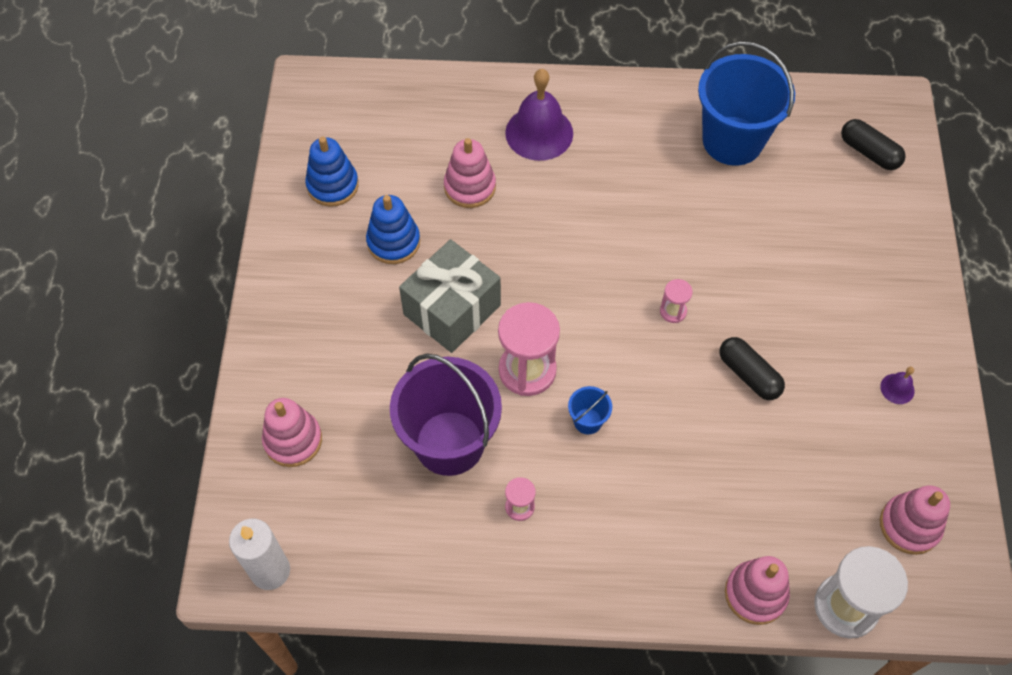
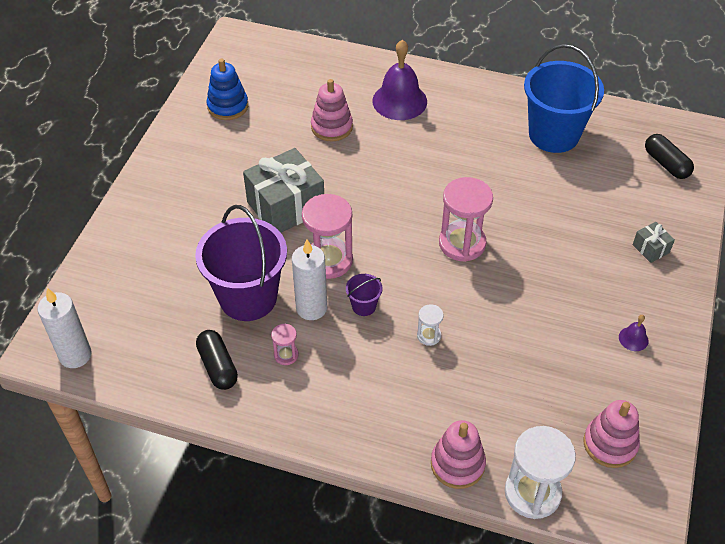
camera: 15 degrees right, 10 degrees down
(293, 440) = (129, 269): pink stacking toy -> none
(393, 242) = (259, 152): blue stacking toy -> none
(528, 438) = (311, 308): none -> white candle
(587, 421) = (364, 306): blue bucket -> purple bucket
(673, 311) = (462, 243): pink hourglass -> pink hourglass, size x2.08
(673, 441) = (429, 335): none -> white hourglass
(748, 375) = (509, 301): black capsule -> black capsule (218, 366)
(883, 268) = (651, 248): none -> grey gift

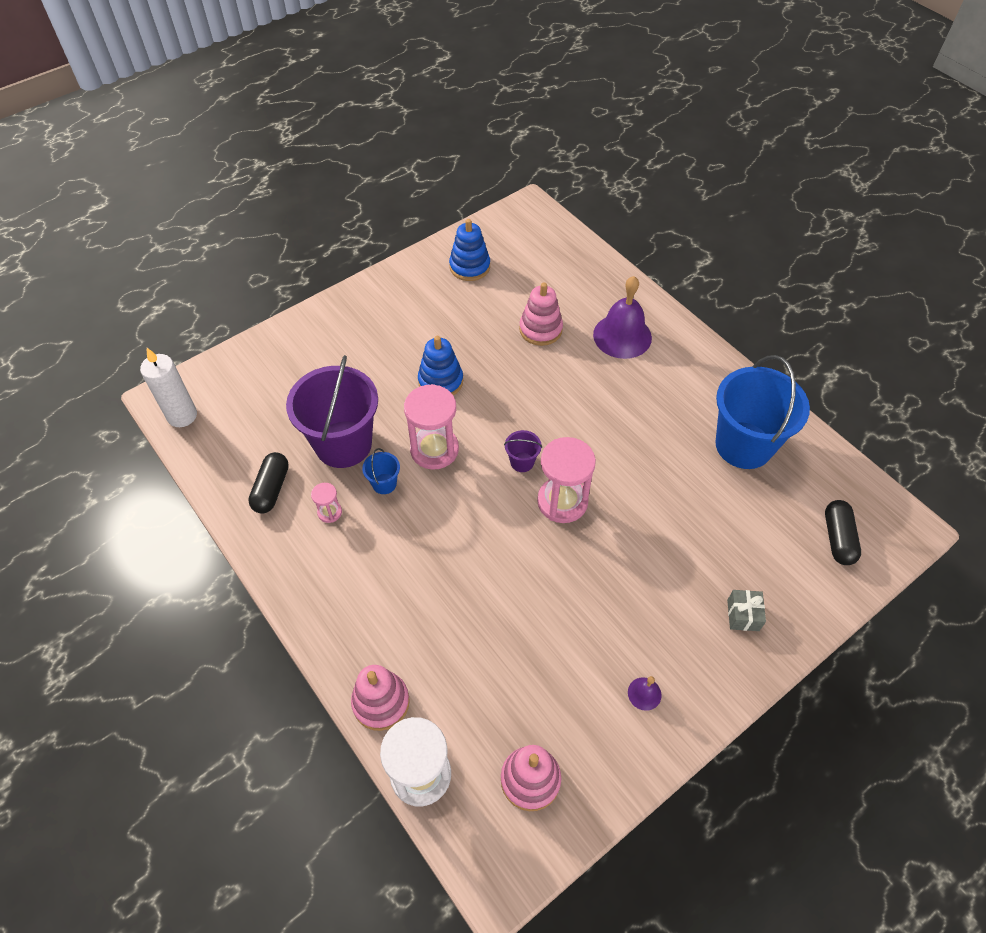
camera: 35 degrees right, 5 degrees up
(286, 207) = (440, 381): grey gift -> blue stacking toy
(311, 308) = (384, 484): white candle -> blue bucket
(364, 306) = (427, 508): purple bucket -> purple bucket (522, 462)
(429, 335) = (458, 569): white hourglass -> none

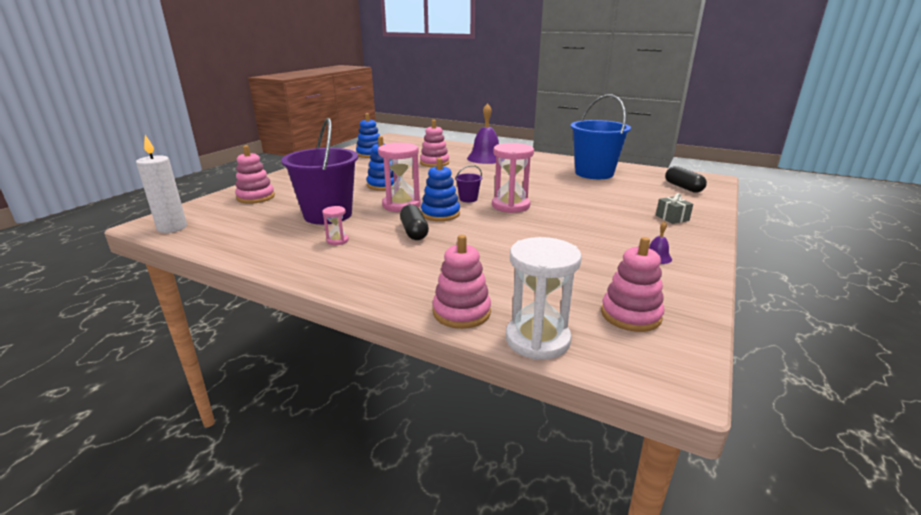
camera: 25 degrees left, 30 degrees down
(271, 489) = (277, 241): black capsule -> black capsule (414, 232)
(283, 364) = (256, 197): none -> pink stacking toy
(384, 484) = (374, 222): blue bucket -> none
(467, 490) = (440, 214): none -> blue stacking toy

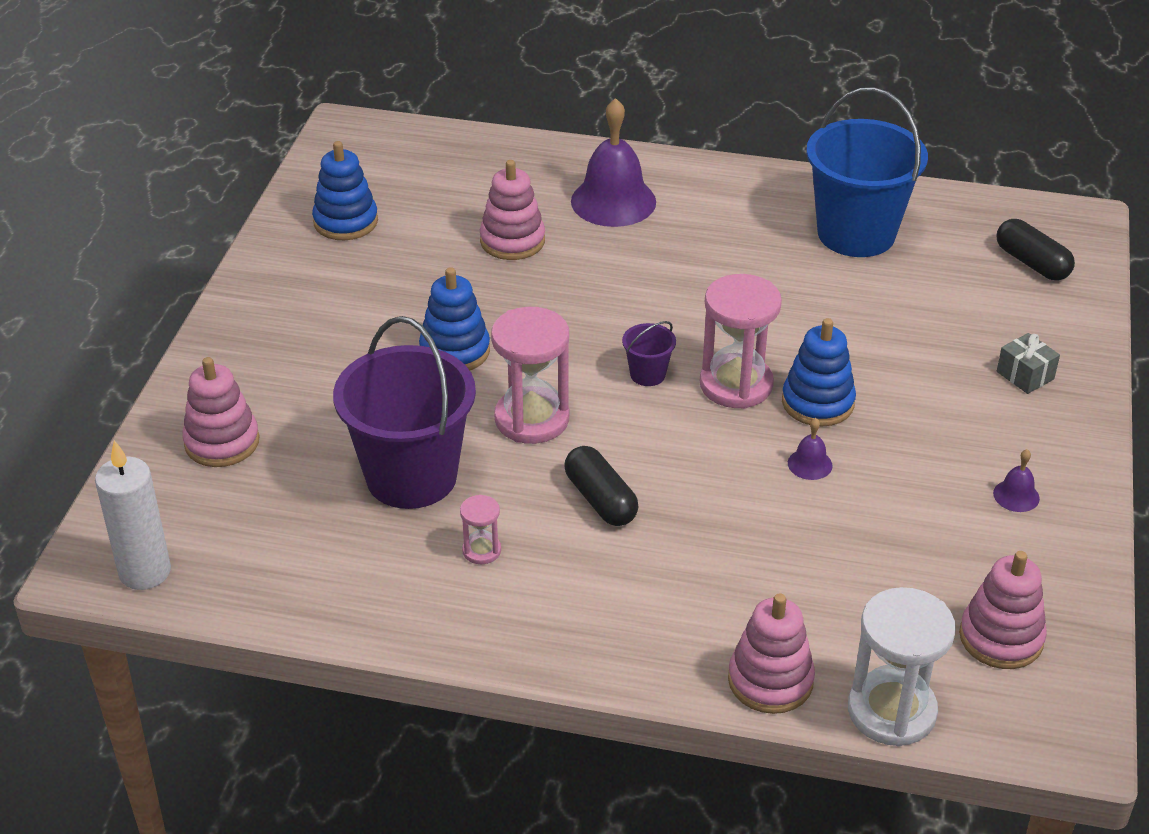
camera: 15 degrees left, 15 degrees up
(440, 214) = (619, 435): blue stacking toy -> blue stacking toy (817, 403)
(536, 233) = (810, 464): none -> purple bell

